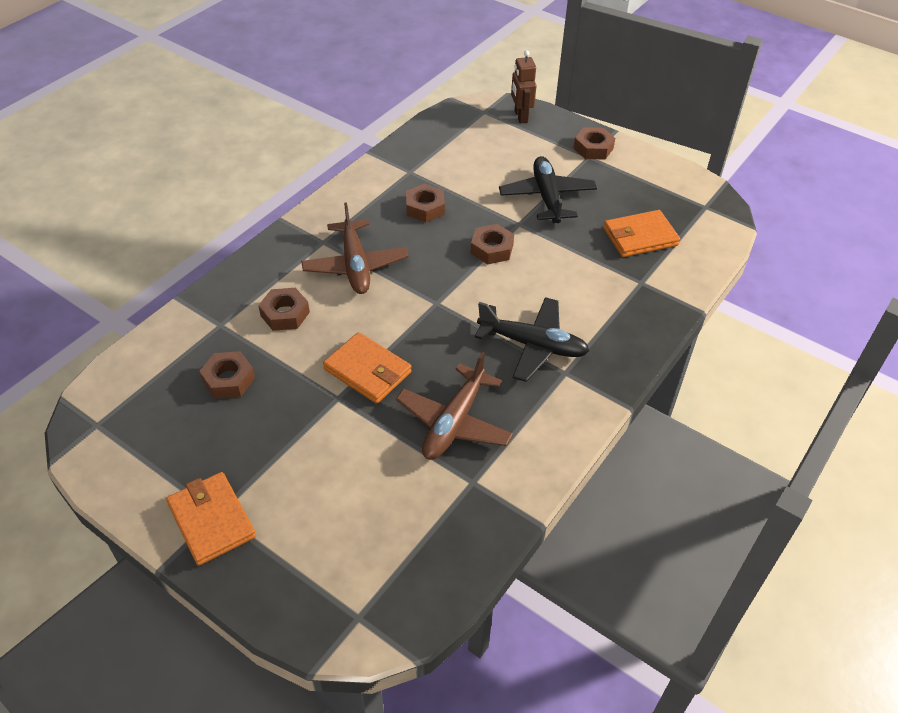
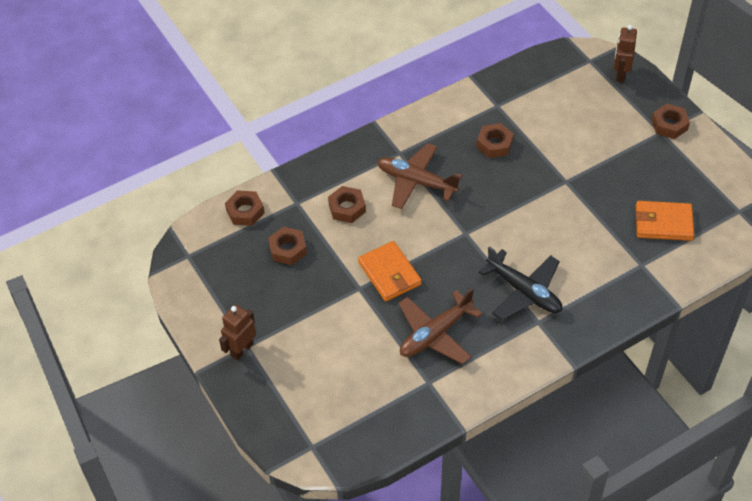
camera: 25 degrees right, 5 degrees up
(211, 520) = (241, 350): orange wallet -> brown robot
(355, 265) = (416, 181): brown plane -> brown plane turned 105 degrees clockwise
(491, 249) = (532, 198): brown nut -> brown nut (245, 211)
(547, 197) = (602, 162): black plane -> none

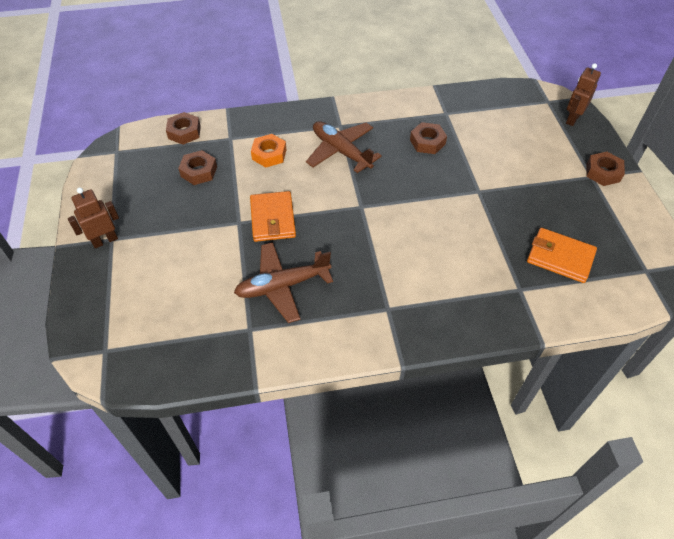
camera: 20 degrees right, 0 degrees up
(347, 208) = (269, 154): brown nut -> orange nut
(524, 291) = (388, 276): black plane -> none

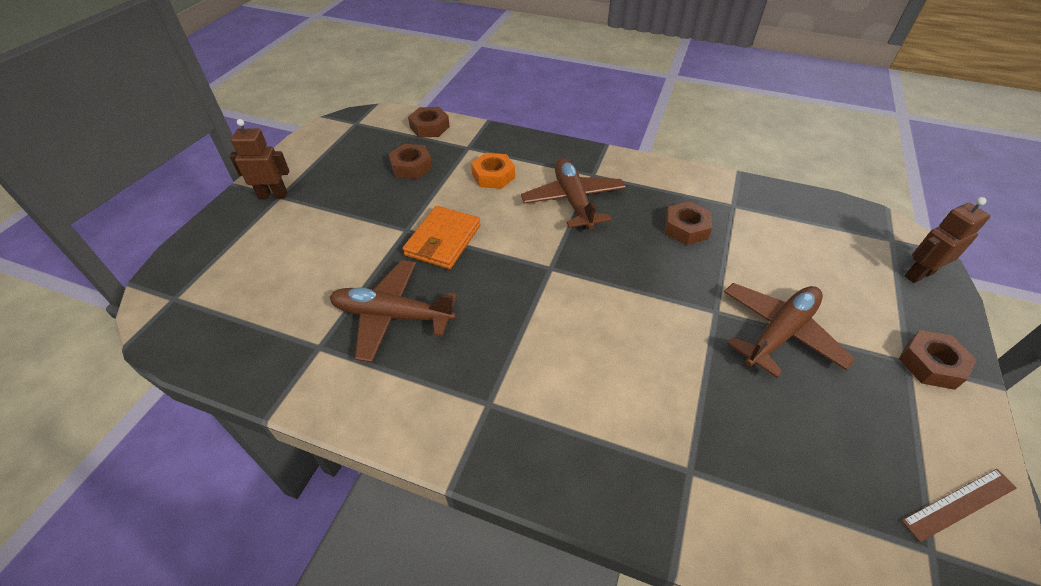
camera: 30 degrees right, 5 degrees down
(520, 189) = (779, 333): none -> brown plane
(560, 257) = (785, 455): orange wallet -> none
(647, 241) = (959, 504): none -> brown ruler

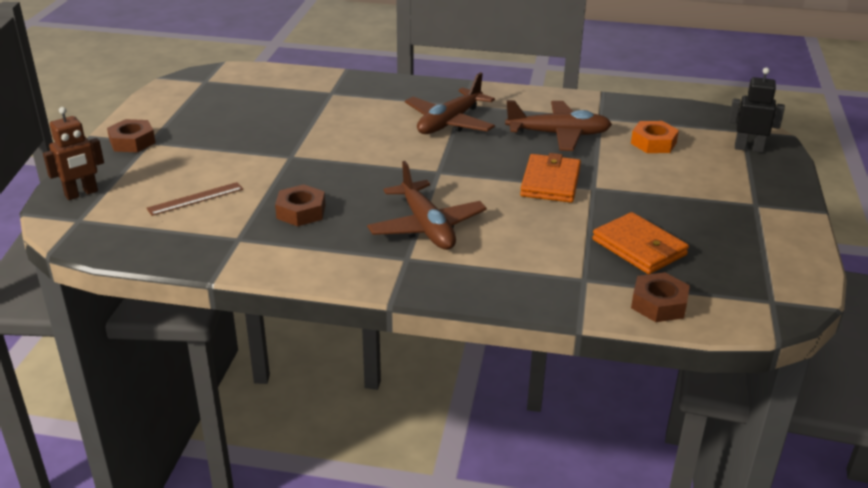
camera: 170 degrees right, 15 degrees down
(203, 267) = (748, 148): none -> black robot
(273, 195) = (763, 204): brown robot -> none
(411, 166) = (639, 247): brown nut -> orange wallet
(493, 176) = (531, 245): orange nut -> orange nut (653, 143)
(779, 333) = (243, 148): brown plane -> brown plane (449, 122)
(959, 504) = (174, 93): brown ruler -> brown ruler (195, 199)

